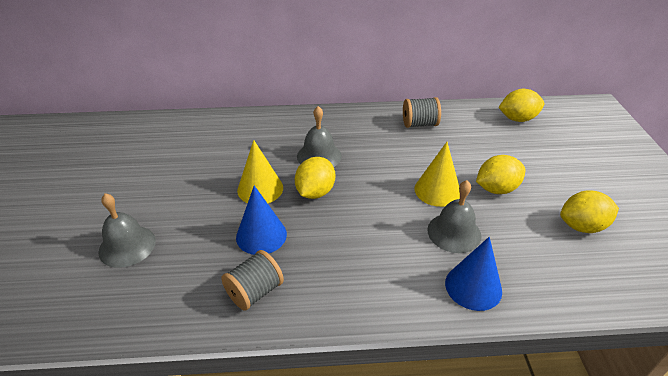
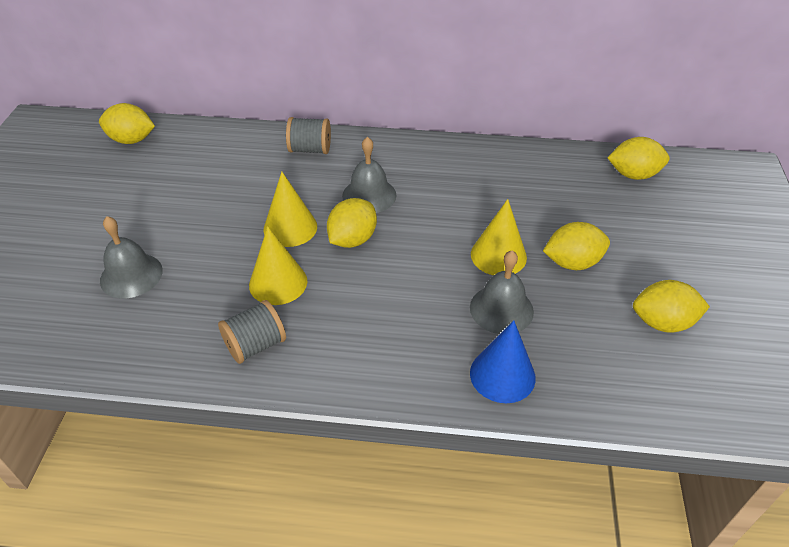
camera: 10 degrees right, 5 degrees up
(106, 134) = (132, 140): none -> yellow lemon
(261, 235) = (278, 283): blue cone -> yellow cone
(419, 124) = (504, 168): grey spool -> grey spool (310, 149)

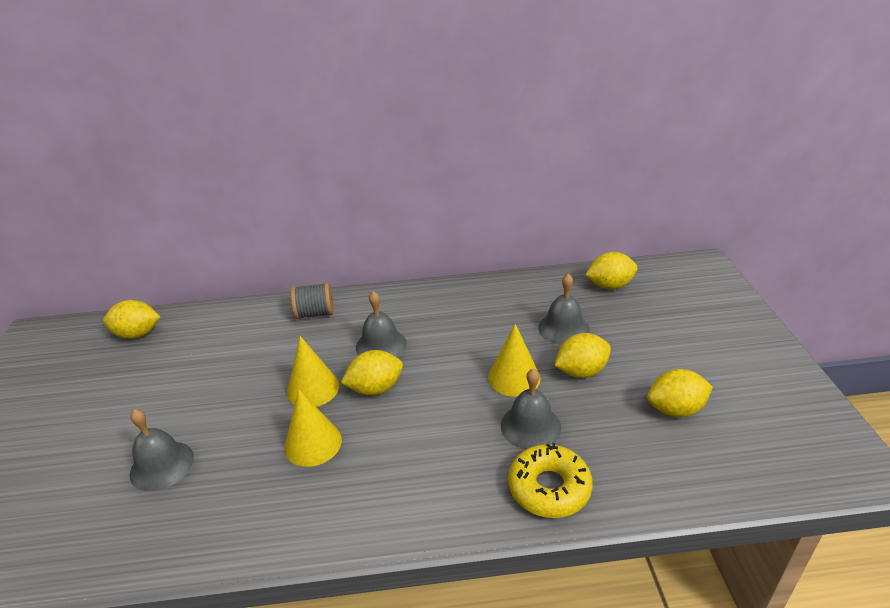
camera: 10 degrees left, 10 degrees down
(255, 345) = (304, 509): grey spool -> none
(352, 239) = (375, 388): yellow lemon -> yellow lemon turned 45 degrees clockwise
(502, 375) = (549, 488): blue cone -> yellow donut
(567, 212) = (563, 328): none -> grey bell

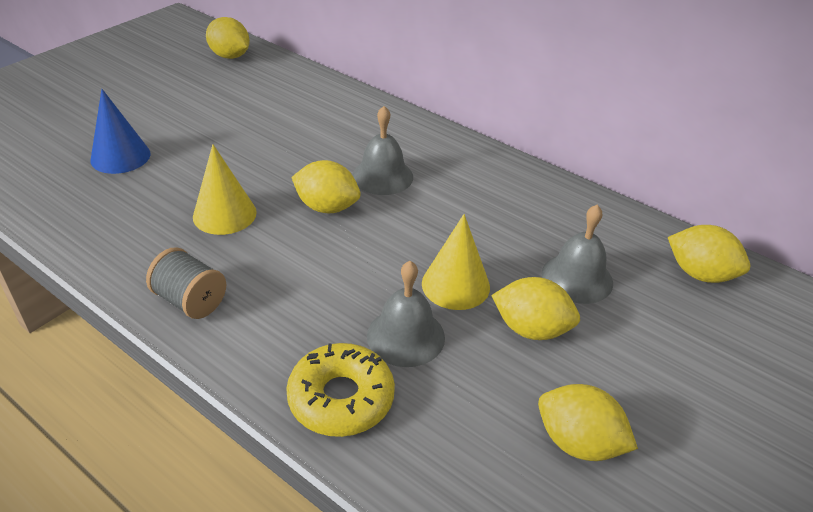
camera: 40 degrees right, 5 degrees up
(162, 465) = (120, 157): grey bell -> blue cone
(313, 388) = (283, 174): yellow cone -> none
(315, 313) = (369, 117): grey spool -> grey spool (190, 301)

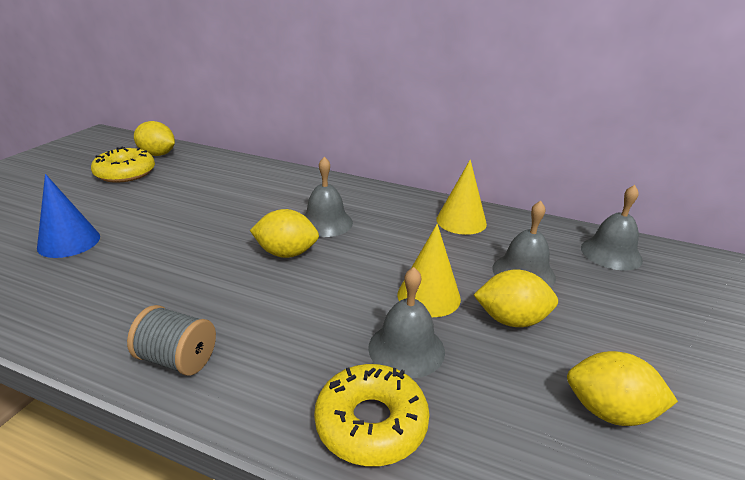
camera: 15 degrees left, 10 degrees down
(191, 77) = (125, 173): none -> yellow donut
(224, 214) = (190, 274): yellow cone -> yellow cone (461, 221)
(700, 274) = (611, 253): yellow lemon -> grey bell

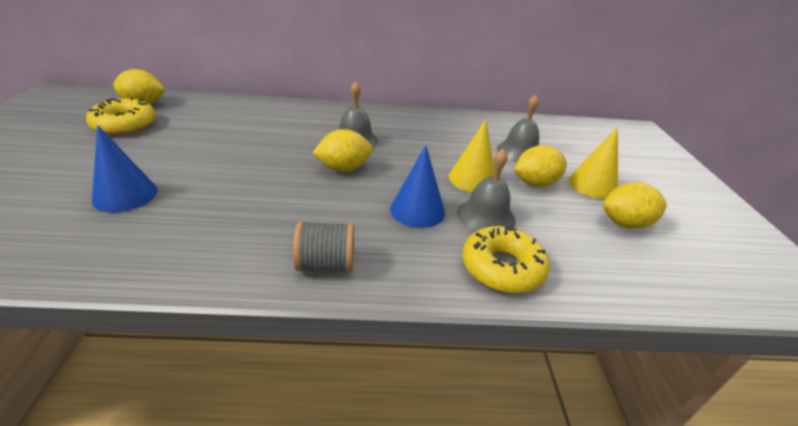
camera: 25 degrees left, 5 degrees up
(327, 321) = (417, 210): none -> blue cone
(461, 221) = (453, 124): yellow cone -> yellow cone (592, 185)
(611, 253) = (560, 131): grey bell -> none

